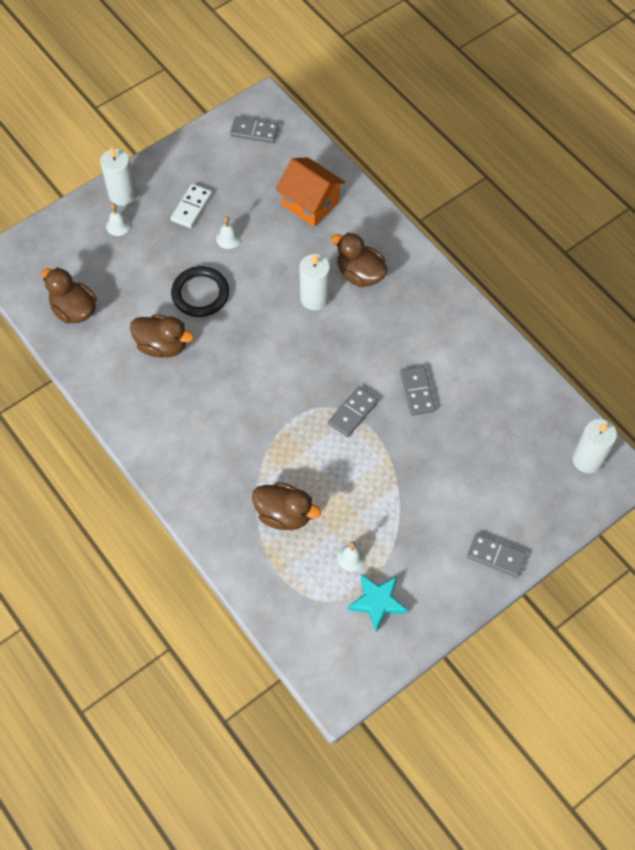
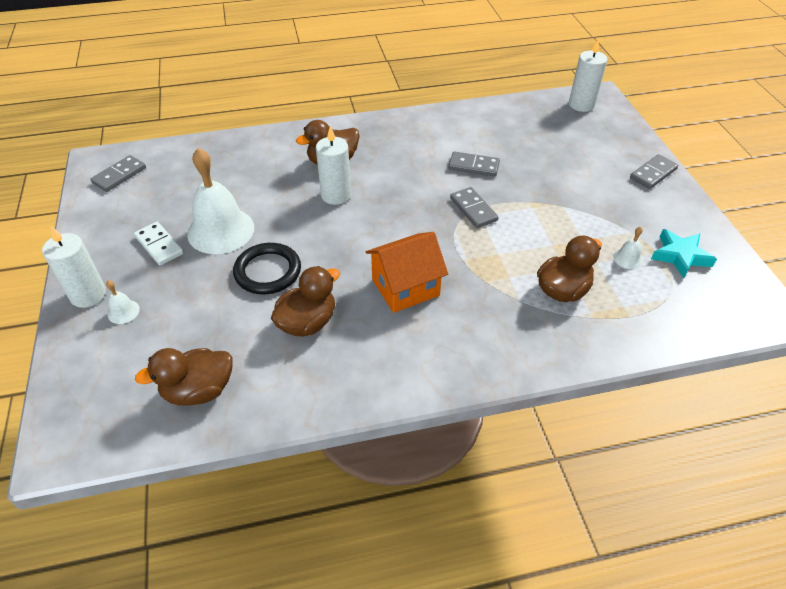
camera: 65 degrees left, 15 degrees down
(228, 238) = (221, 230): white bell -> white bell, size x2.39
(310, 203) = (233, 166): orange house -> orange house (405, 287)

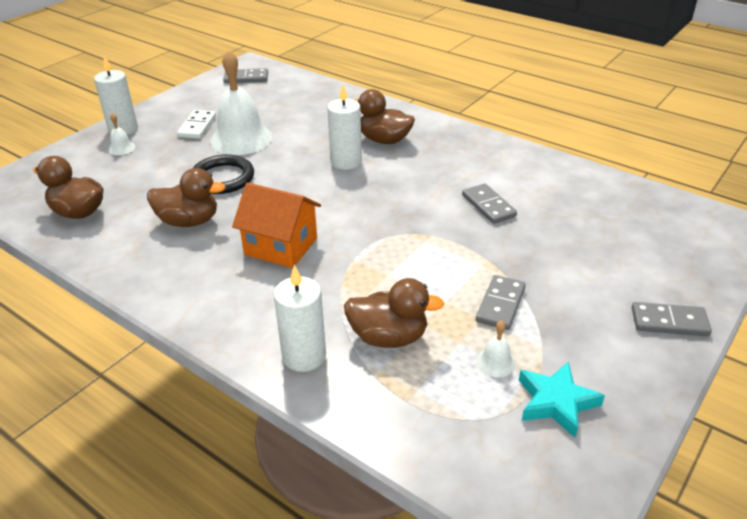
camera: 50 degrees right, 10 degrees down
(473, 209) = (428, 234): grey domino -> grey domino (500, 305)
(581, 105) = (699, 222): white candle -> white candle (304, 356)

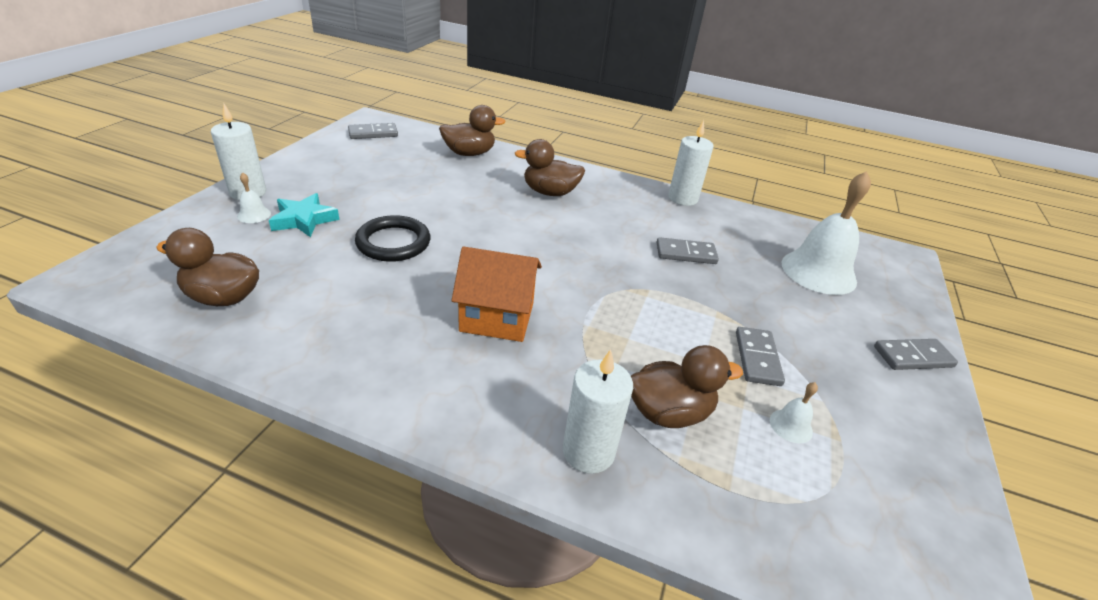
camera: 20 degrees left, 0 degrees up
(189, 221) = (374, 297): brown duck -> brown duck (469, 153)
(197, 126) = (339, 186): white domino -> none
(241, 139) = (396, 198): white bell -> white bell (818, 272)
(346, 162) = (522, 217): white candle -> white candle (682, 198)
(488, 206) = (686, 253): grey domino -> grey domino turned 45 degrees counterclockwise
(556, 402) = (874, 463): turquoise star -> turquoise star (304, 220)

